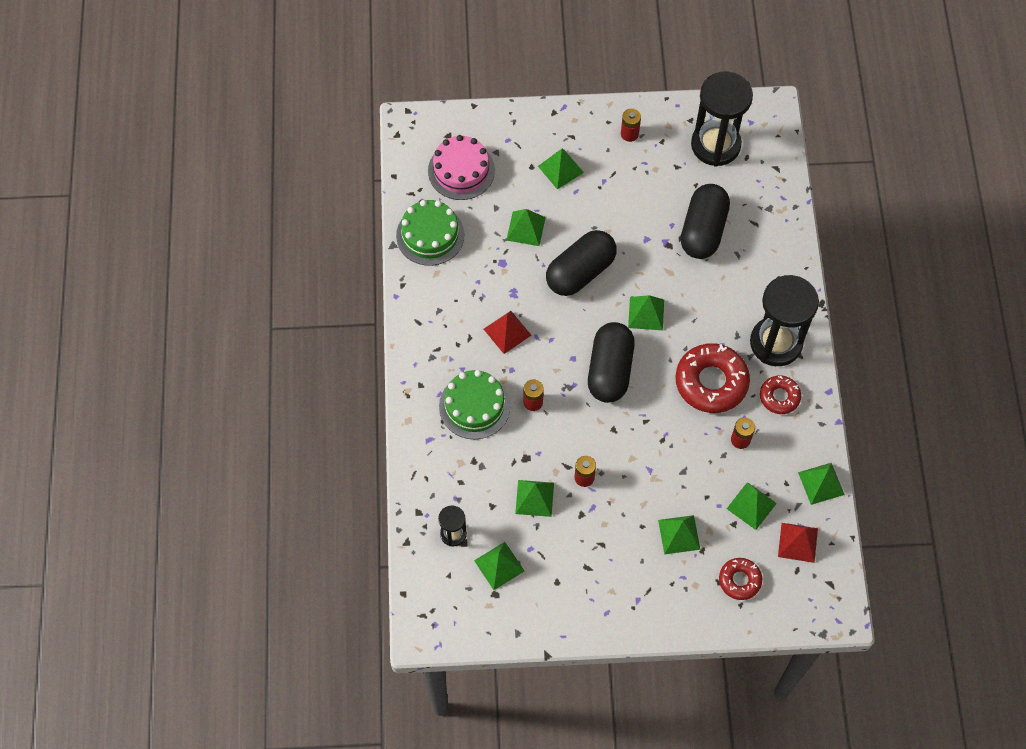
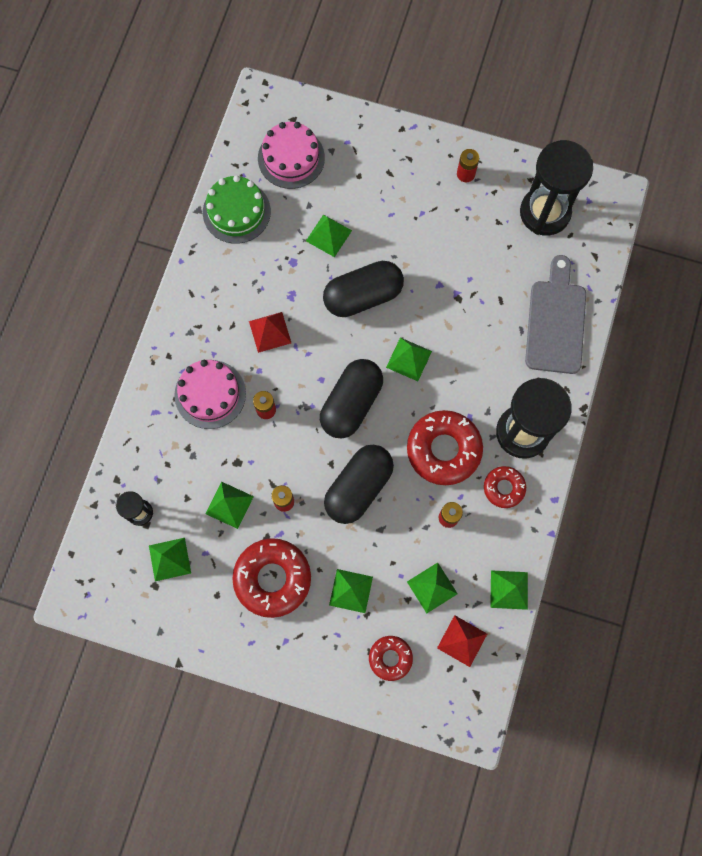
camera: 20 degrees right, 10 degrees up
(474, 406) = (210, 394): green cake -> pink cake
(560, 169) = (385, 187): green pyramid -> none
(602, 549) = (272, 578): none -> red donut
(703, 230) = (497, 295): black capsule -> black capsule (358, 487)
(765, 237) = (556, 321): none -> grey cutting board

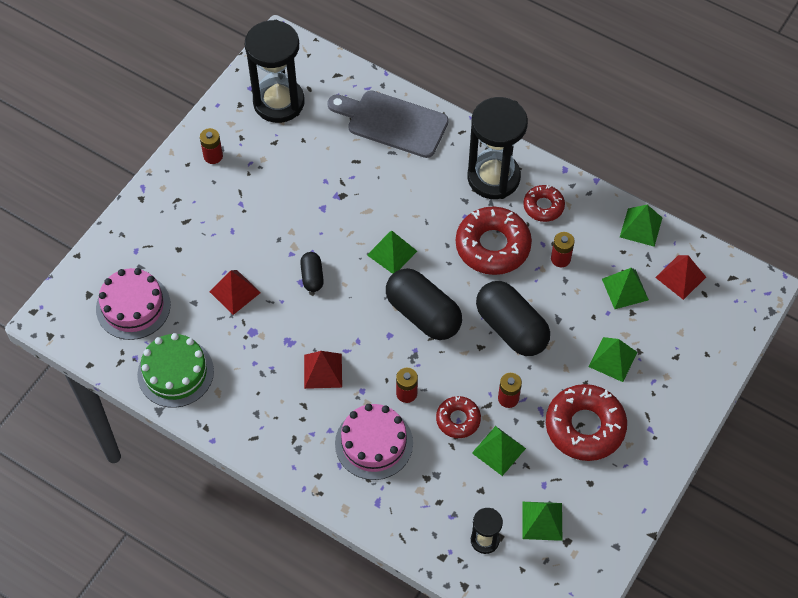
camera: 75 degrees left, 15 degrees down
(328, 235) = (235, 292): green pyramid -> red pyramid
(363, 296) = (312, 277): black capsule -> black capsule, size x0.49
(390, 658) = (685, 341): red donut -> red donut (458, 419)

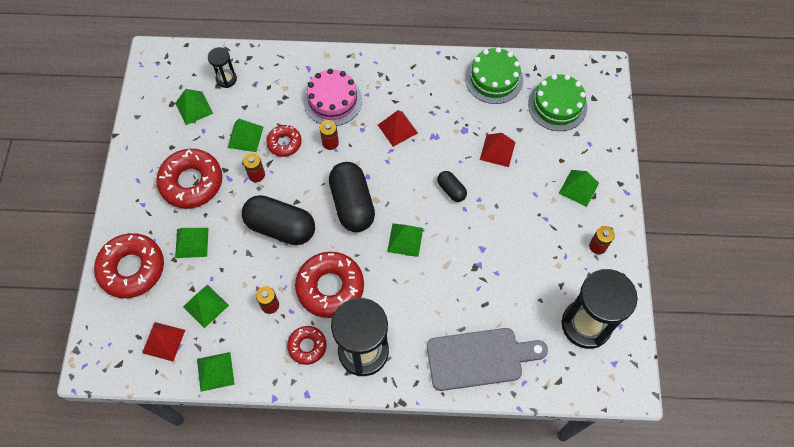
camera: 150 degrees right, 5 degrees up
(133, 306) = (557, 105): pink cake -> green cake
(185, 214) = (579, 188): none -> green pyramid
(423, 314) = (352, 204): black capsule -> black capsule turned 60 degrees clockwise
(687, 363) = (132, 268): none -> red donut

